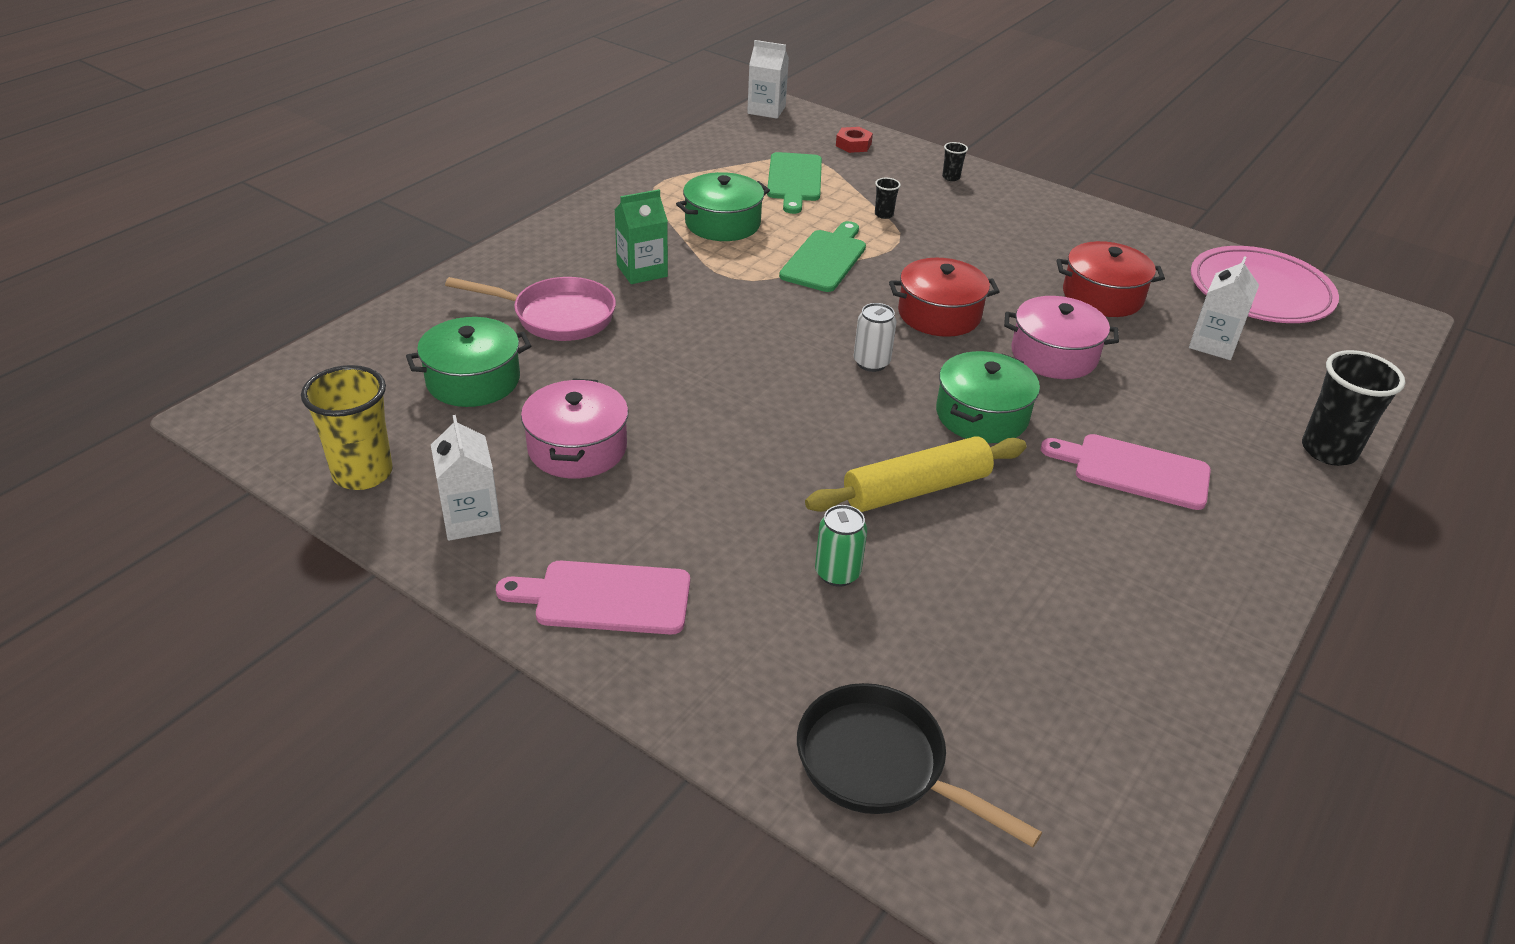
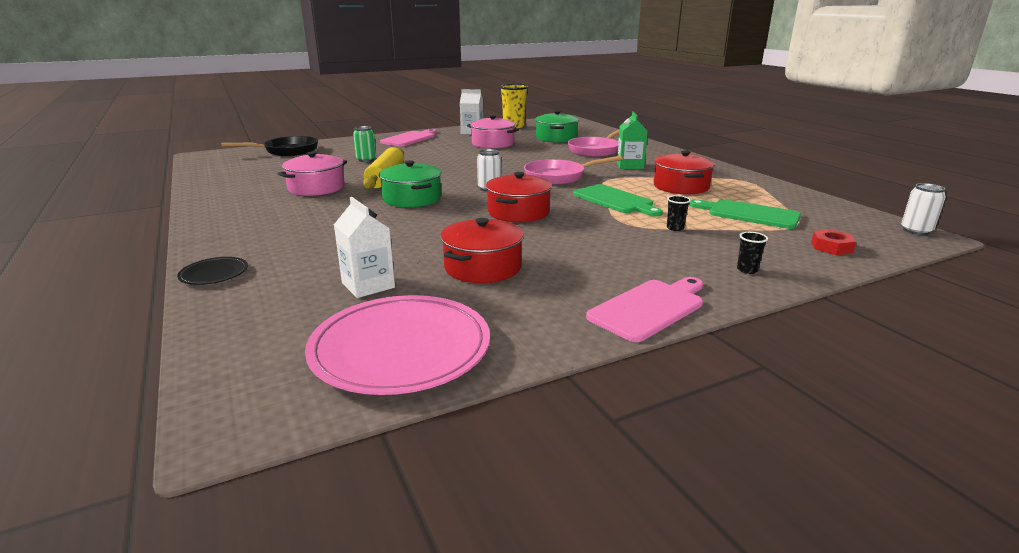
camera: 120 degrees right, 15 degrees down
(722, 223) = (681, 186): green pot -> red pot
(757, 318) = (559, 177): none -> pink pan
(766, 110) = (916, 231): white carton -> white can
(1054, 355) = (436, 229): pink pot -> pink pot (316, 188)
(1134, 470) = (314, 216): pink cutting board -> pink cutting board (649, 308)
(1328, 450) = (214, 274): black cup -> black plate

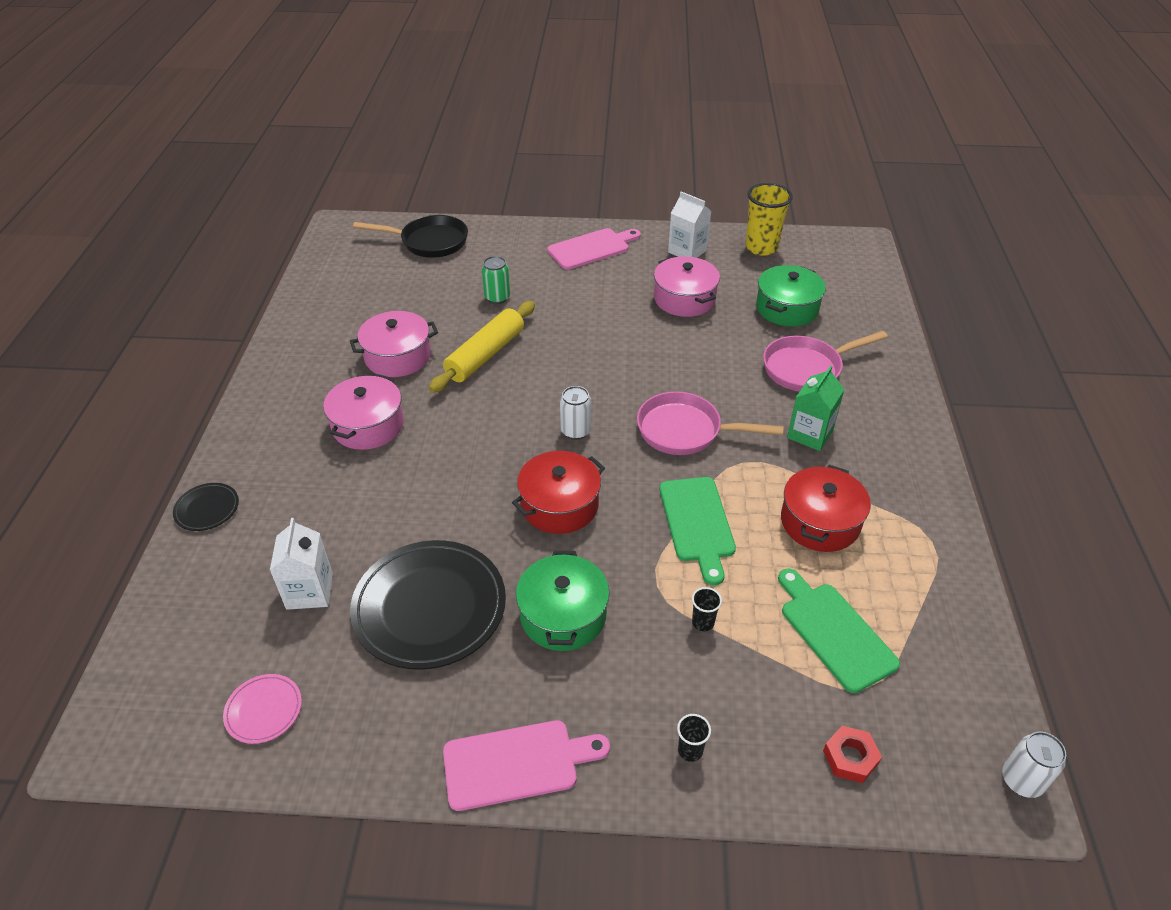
camera: 30 degrees right, 20 degrees up
(326, 214) = (368, 425): none -> pink pot
(400, 349) = (264, 710): pink plate -> pink plate, size x0.45
(412, 198) = (474, 423): green pot -> green pot (563, 615)
(482, 267) = (429, 607): red pot -> black plate

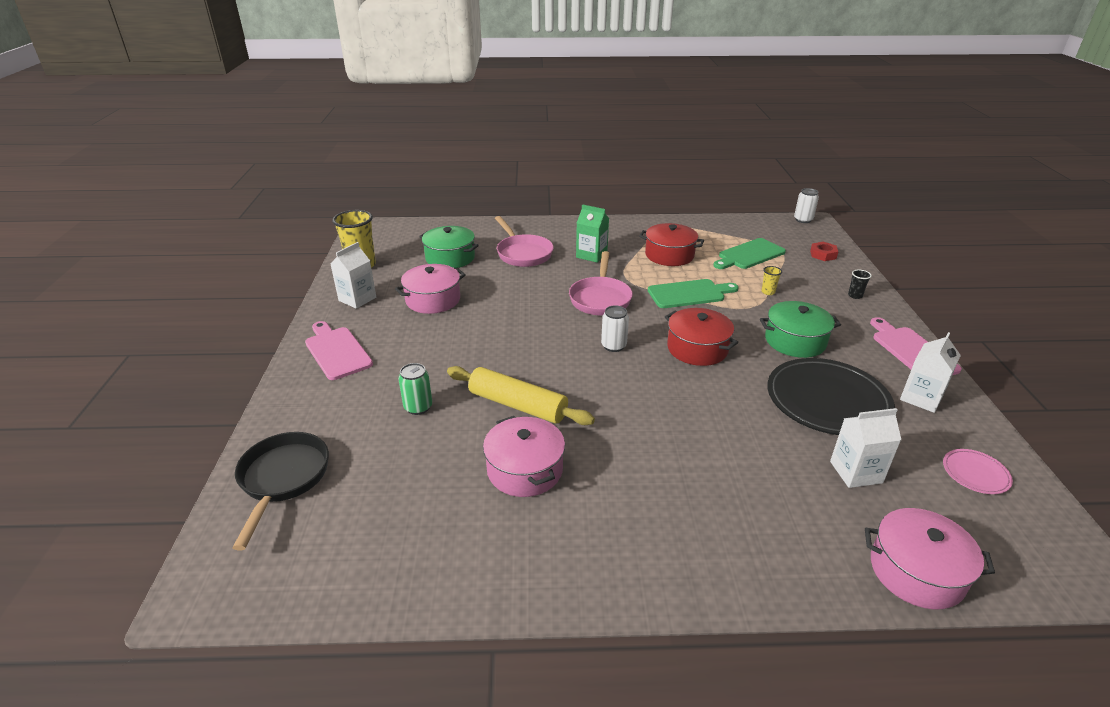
camera: 95 degrees left, 10 degrees down
(207, 509) = (808, 583): black plate -> none
(368, 425) = (640, 474): pink pot -> pink pot (916, 572)
(408, 720) = (921, 398): none -> white carton
(703, 622) = (768, 292): black cup -> yellow cup

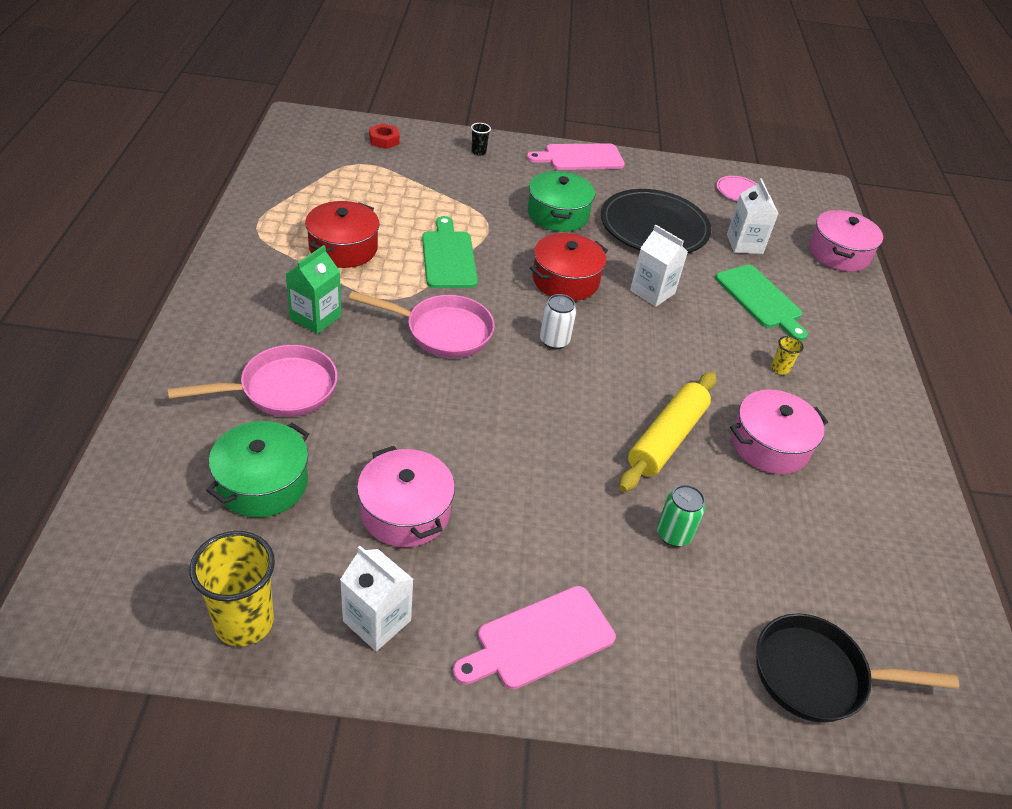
camera: 90 degrees left, 10 degrees up
(749, 255) = (366, 188): green cutting board -> green cutting board (760, 300)
(768, 292) = (458, 201): yellow cup -> yellow cup (780, 369)
(803, 220) = (288, 123): white can -> none
(921, 398) = (649, 179): white carton -> white carton (652, 292)

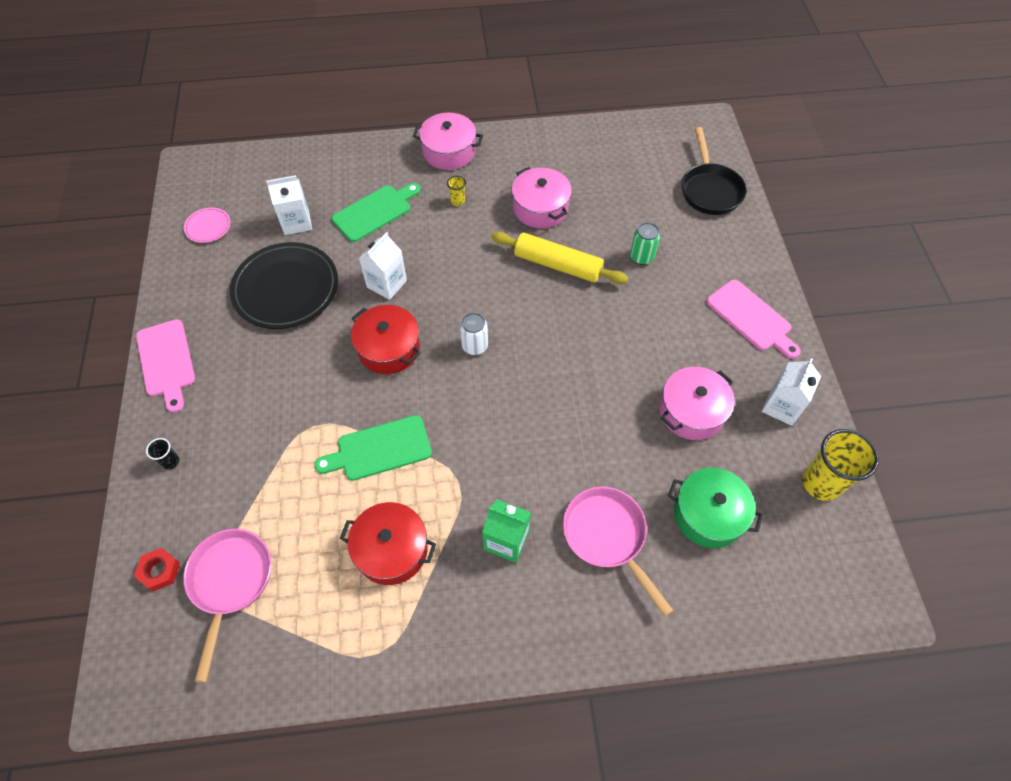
camera: 95 degrees left, 15 degrees up
(442, 331) = (490, 430): pink pan -> pink pan (230, 582)
(557, 214) = (282, 368): green pot -> none
(839, 253) = (294, 160): pink pot -> pink pot (449, 151)

